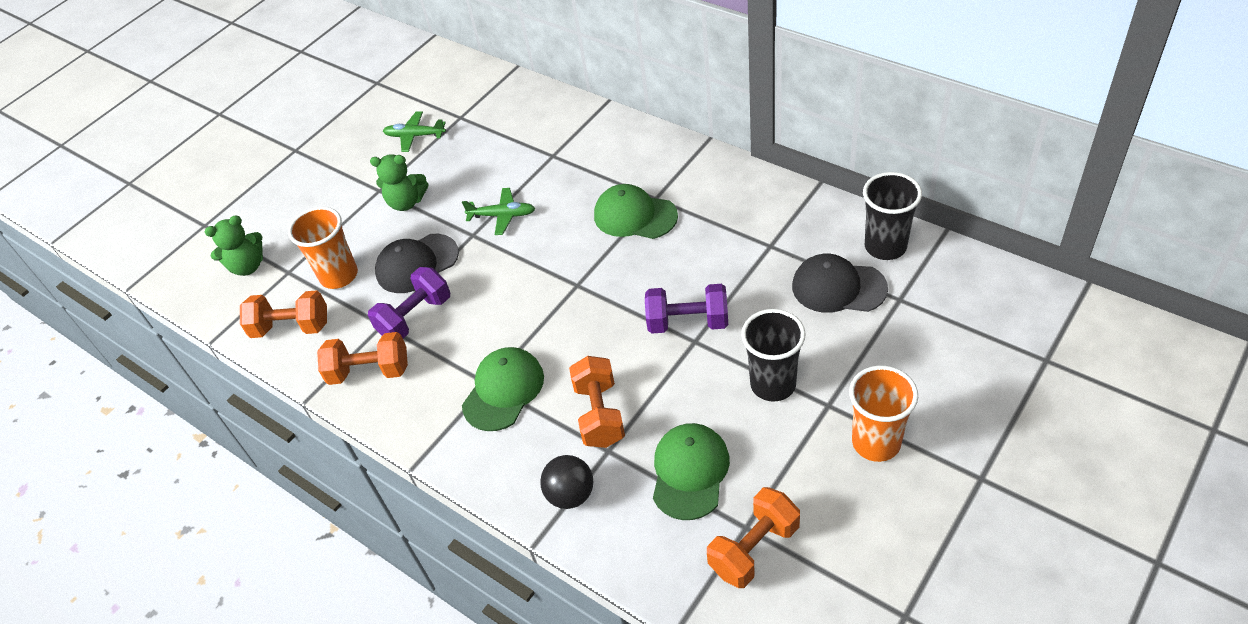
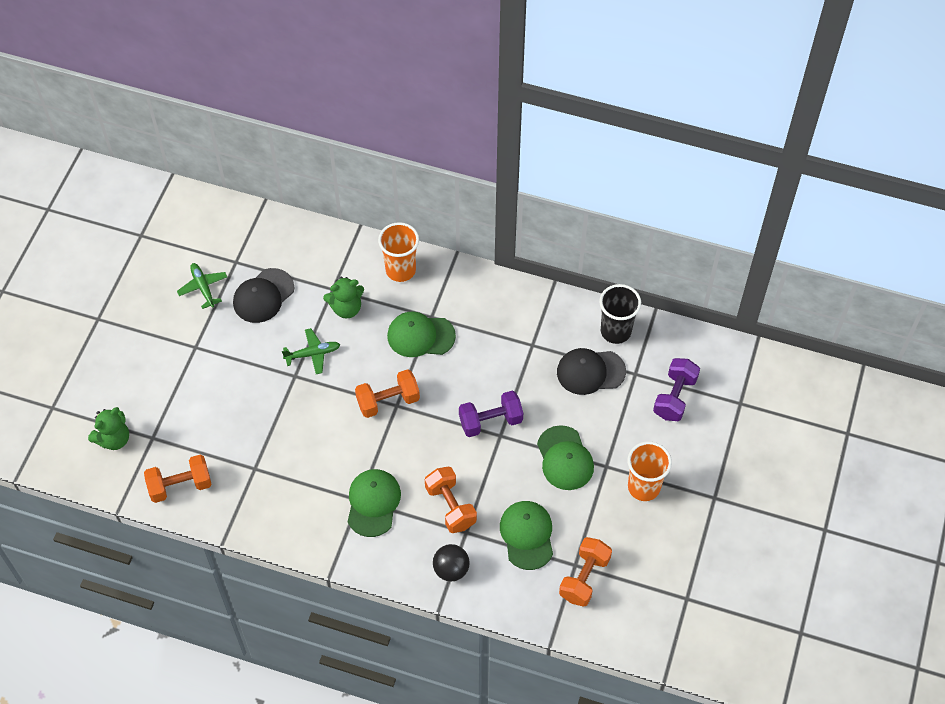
camera: 25 degrees left, 10 degrees up
(339, 276) = (198, 433): orange cup -> orange cup (400, 270)
(369, 371) = (262, 509): orange dumbbell -> orange dumbbell (388, 401)
(406, 202) = (225, 355): green teddy bear -> green teddy bear (346, 308)
(415, 136) = (203, 287): green plane -> green plane turned 75 degrees clockwise
(415, 317) = (279, 457): purple dumbbell -> purple dumbbell (675, 397)
(417, 264) = (259, 410): black cap -> black cap (263, 296)
(773, 384) = (565, 458): black cup -> green cap

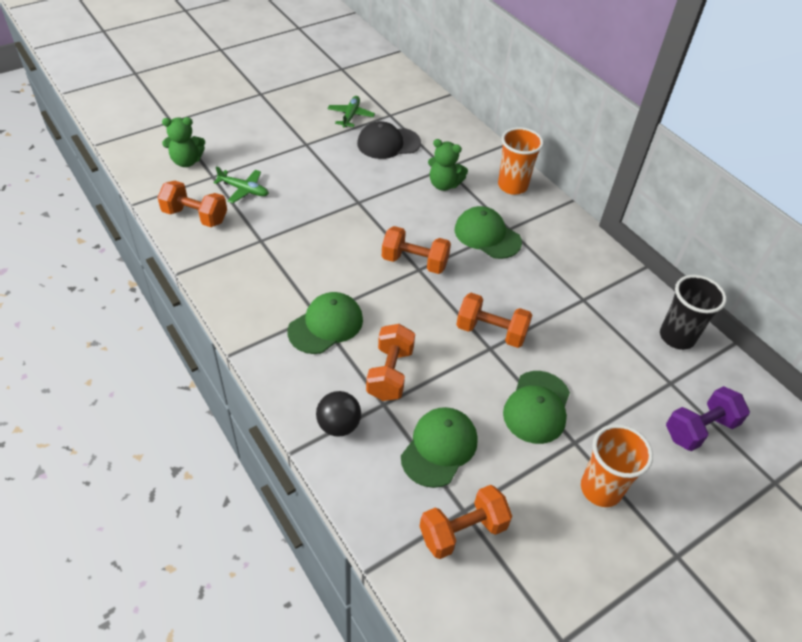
camera: 35 degrees right, 10 degrees down
(312, 354) = (387, 197): green plane -> green plane (244, 190)
(490, 421) = (491, 332): purple dumbbell -> orange dumbbell
(590, 372) = (624, 353): black cap -> none

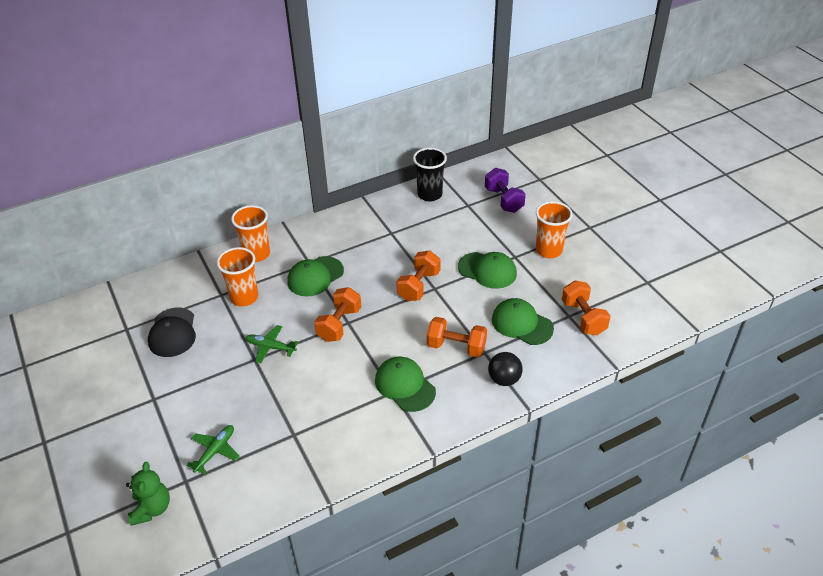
camera: 80 degrees left, 5 degrees down
(195, 216) = (248, 493): orange dumbbell -> none
(350, 116) = (117, 360): green plane -> green plane (270, 347)
(444, 184) = (244, 297): green teddy bear -> orange cup

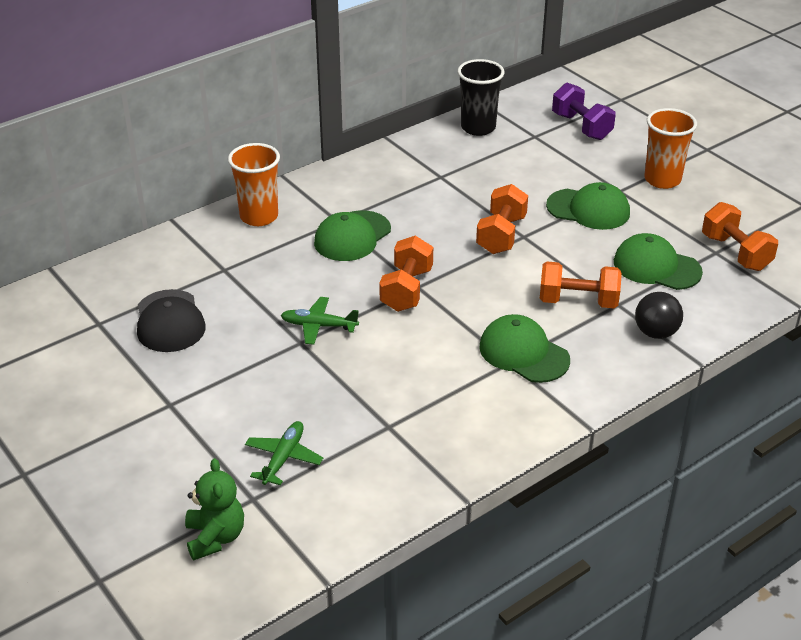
camera: 10 degrees left, 5 degrees down
(244, 297) = (259, 270): orange cup -> none

